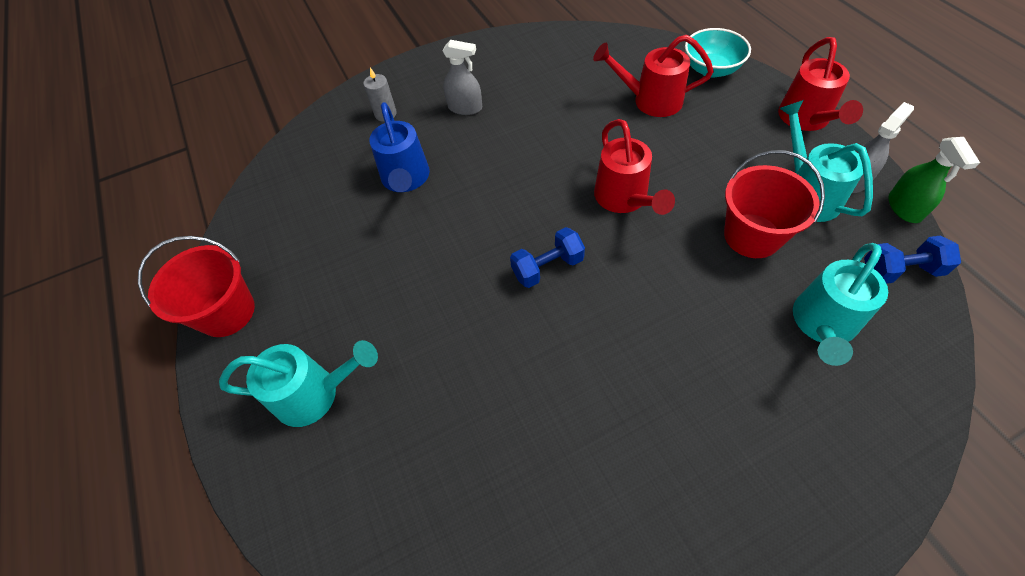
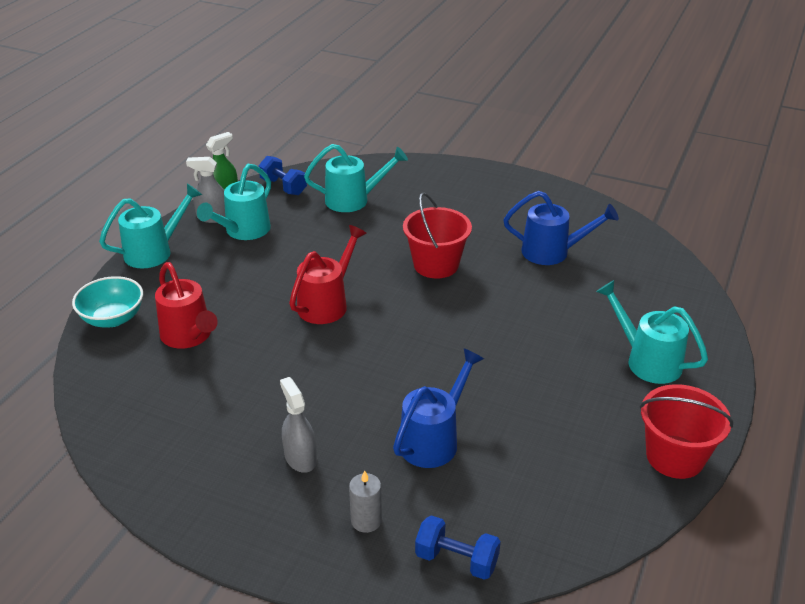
camera: 135 degrees left, 20 degrees down
(546, 466) = (552, 252): none -> blue watering can
(547, 267) = (430, 311): blue dumbbell -> blue dumbbell (456, 560)
(752, 236) = (307, 240): red bucket -> red bucket (436, 265)
(806, 120) = (154, 251): red watering can -> turquoise watering can

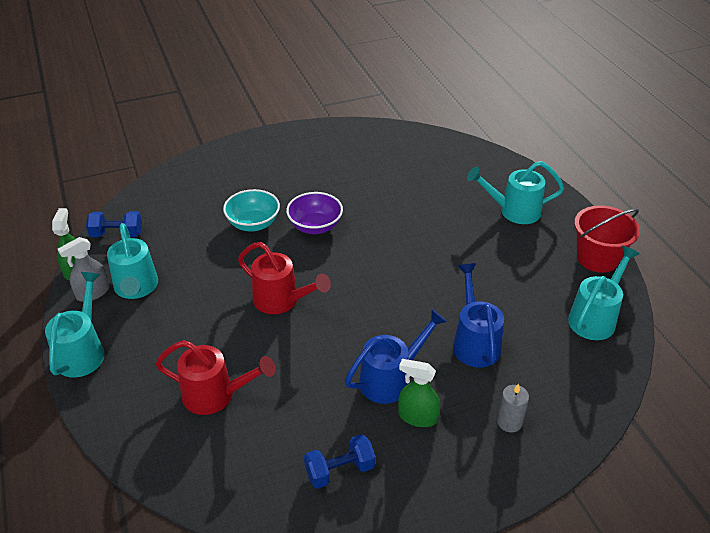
camera: 45 degrees left, 5 degrees up
(113, 318) = (130, 427): turquoise bowl -> turquoise bowl (253, 224)
(300, 458) = (417, 417): grey spray bottle -> green spray bottle
(327, 303) = (281, 301): red watering can -> red watering can turned 135 degrees clockwise
(354, 200) = (189, 213): turquoise watering can -> turquoise watering can (595, 317)
(436, 265) = (315, 226): red bucket -> purple bowl
(456, 560) = (583, 402): blue dumbbell -> blue dumbbell (340, 470)
(552, 252) = (374, 174): blue watering can -> blue watering can (391, 379)

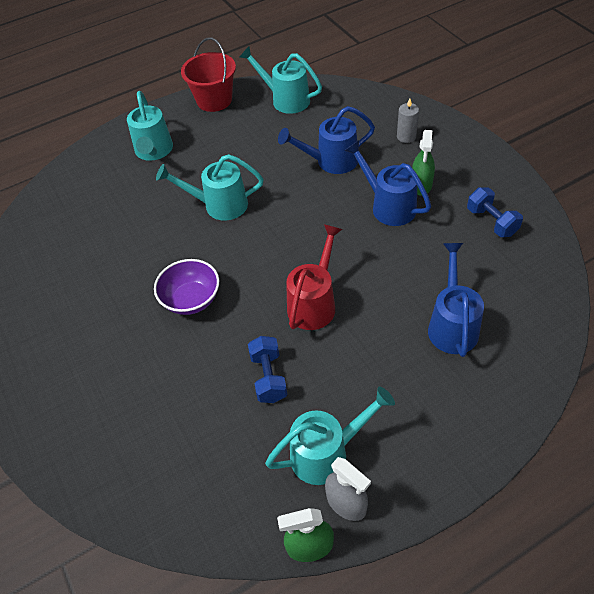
camera: 95 degrees left, 10 degrees up
(83, 351) = (440, 472): turquoise watering can -> turquoise watering can (219, 205)
(117, 234) = (230, 519): blue dumbbell -> blue dumbbell (269, 377)
(216, 395) = (452, 325): red watering can -> blue watering can
(253, 224) = (192, 361): turquoise bowl -> none

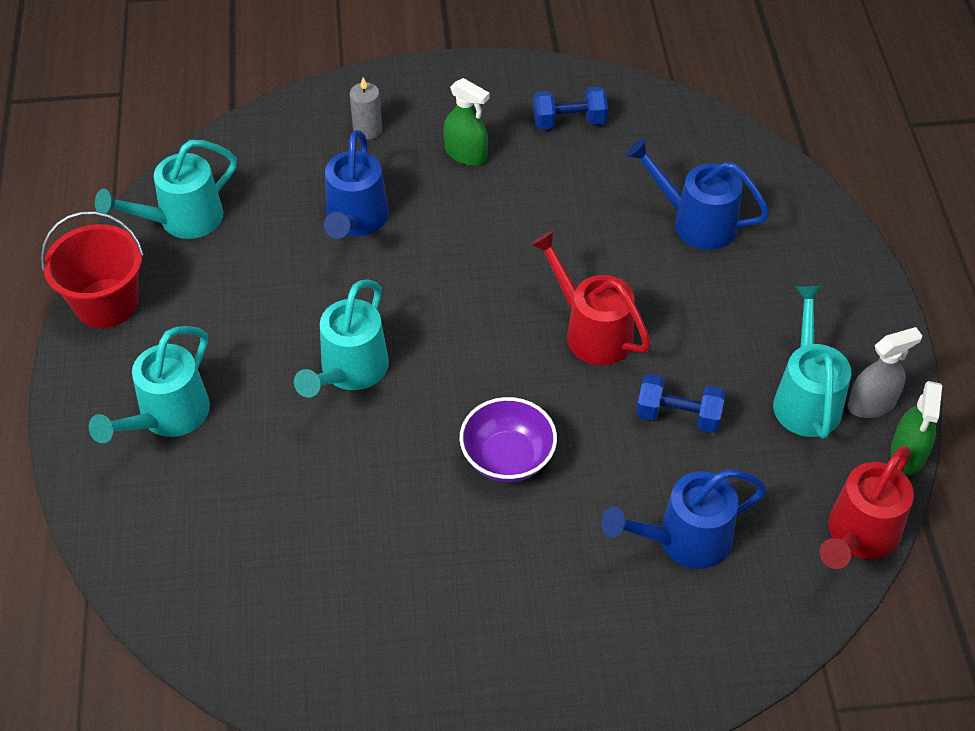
camera: 70 degrees left, 0 degrees up
(154, 152) = (167, 417): turquoise watering can -> turquoise watering can turned 105 degrees clockwise
(214, 532) = (858, 536): none -> red watering can
(388, 206) = (479, 199): blue watering can -> blue watering can (683, 540)

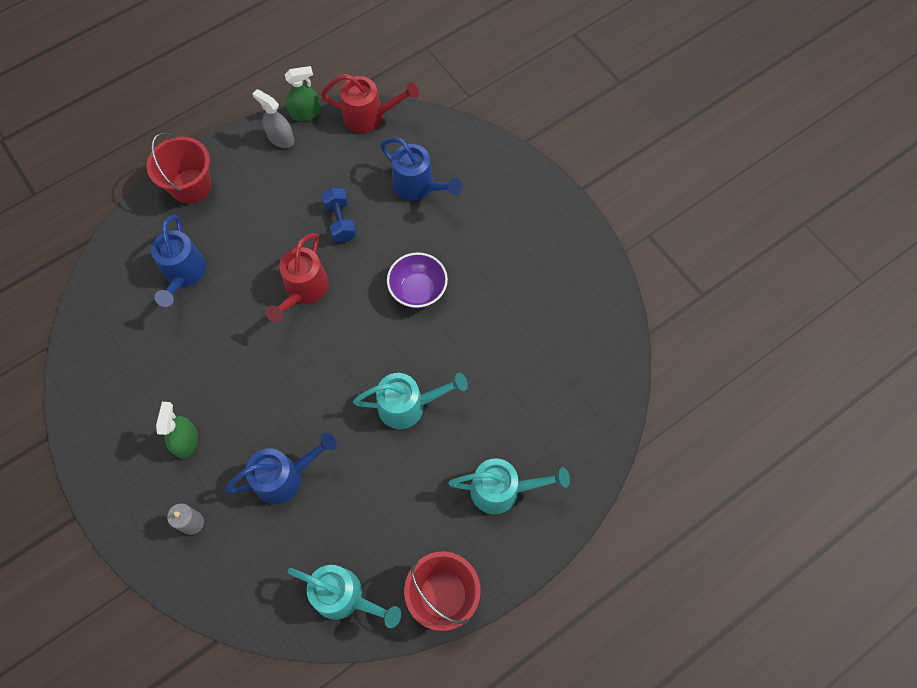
camera: 120 degrees left, 15 degrees up
(569, 122) = (122, 391): blue dumbbell -> none
(806, 398) = (293, 168): turquoise watering can -> none
(836, 274) = (191, 186): none -> red bucket

